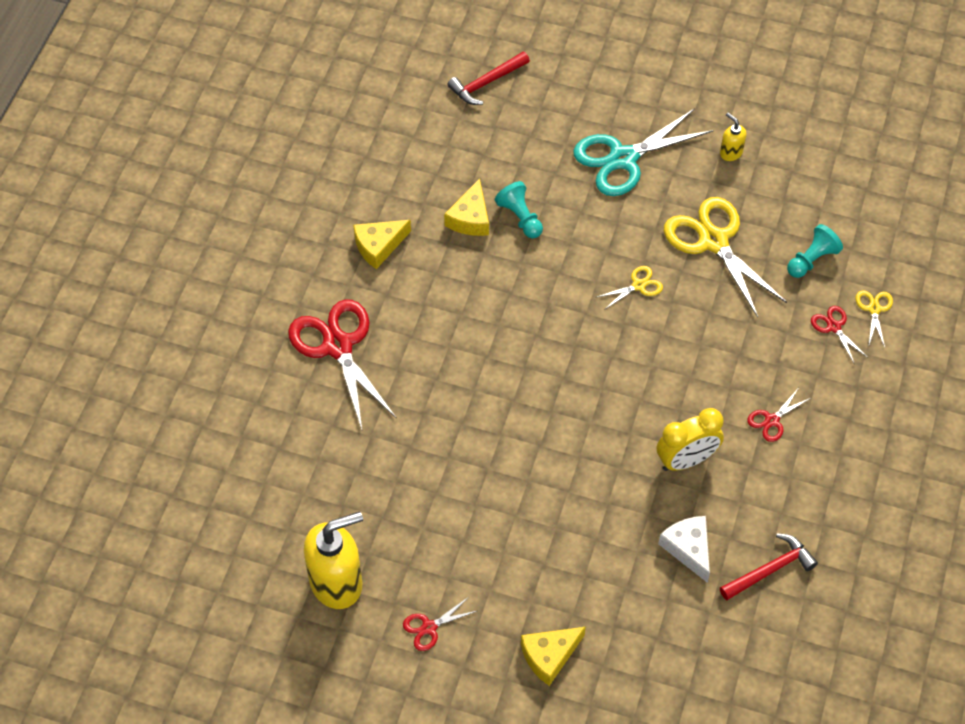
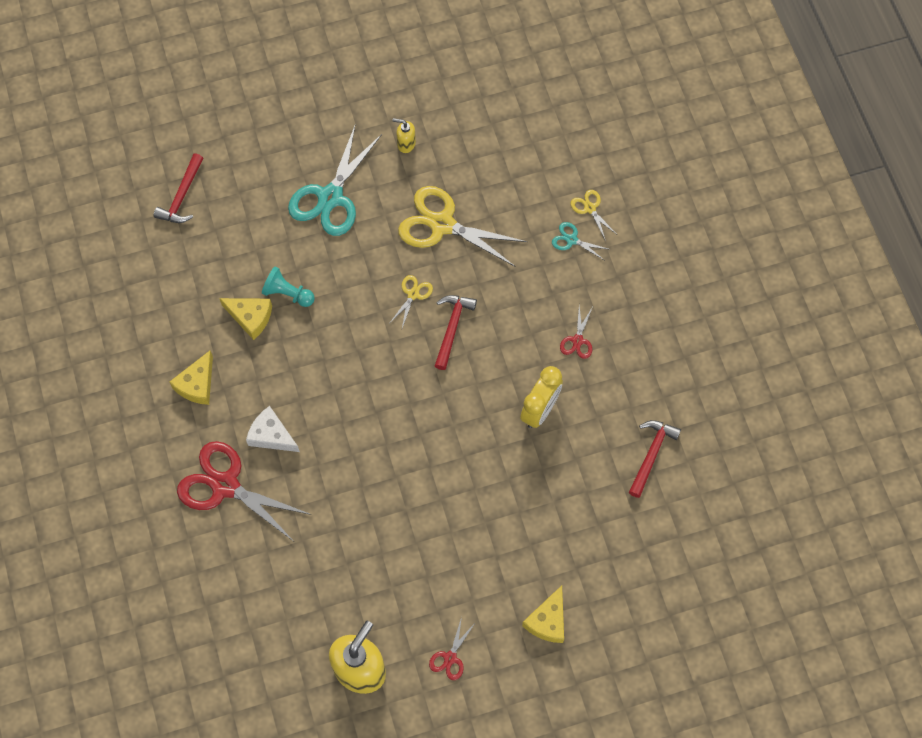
camera: 35 degrees left, 10 degrees up
(470, 218) = (250, 317): yellow cheese -> yellow cheese turned 45 degrees counterclockwise
(654, 336) = (452, 328): none -> red hammer
(688, 548) = (586, 476): white cheese -> white cheese (271, 435)
(811, 260) = (521, 196): turquoise pawn -> none
(834, 327) = (571, 240): red scissors -> turquoise scissors

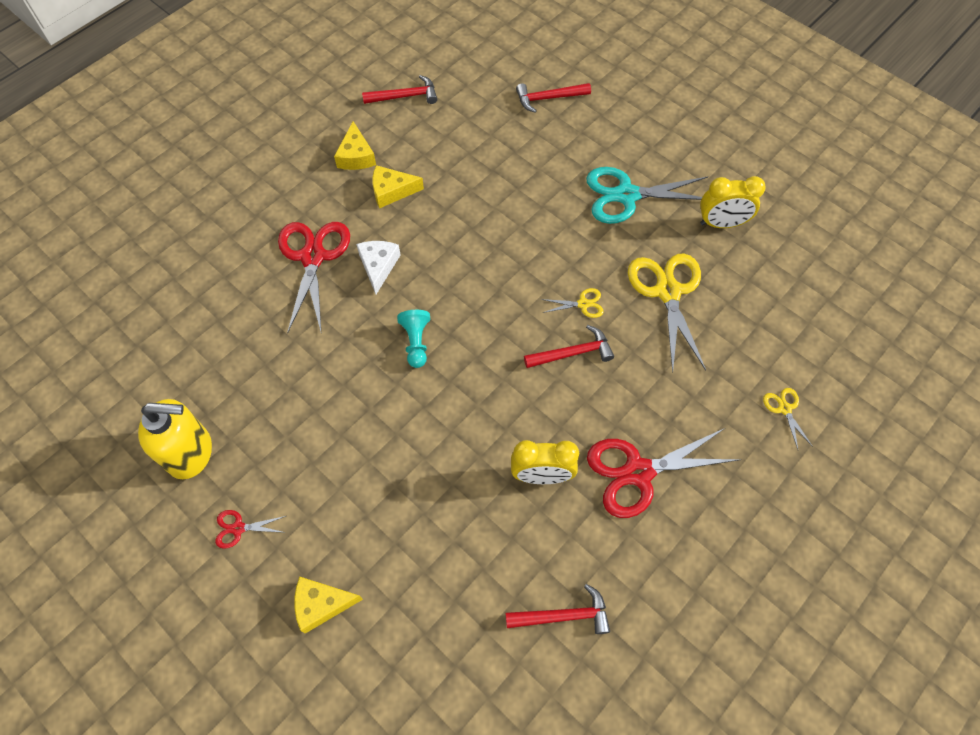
camera: 60 degrees right, 5 degrees down
(91, 317) = (405, 96): none -> red hammer
(250, 317) = (476, 196): yellow cheese -> yellow cheese (356, 156)
(288, 293) = (516, 211): turquoise pawn -> turquoise pawn (416, 342)
(406, 144) = (721, 223): yellow soap dispenser -> yellow clock
(571, 240) = (739, 410): turquoise scissors -> none
(577, 340) = (638, 472): red scissors -> red scissors, size x2.19
(590, 208) = (784, 409): yellow scissors -> yellow scissors turned 45 degrees counterclockwise

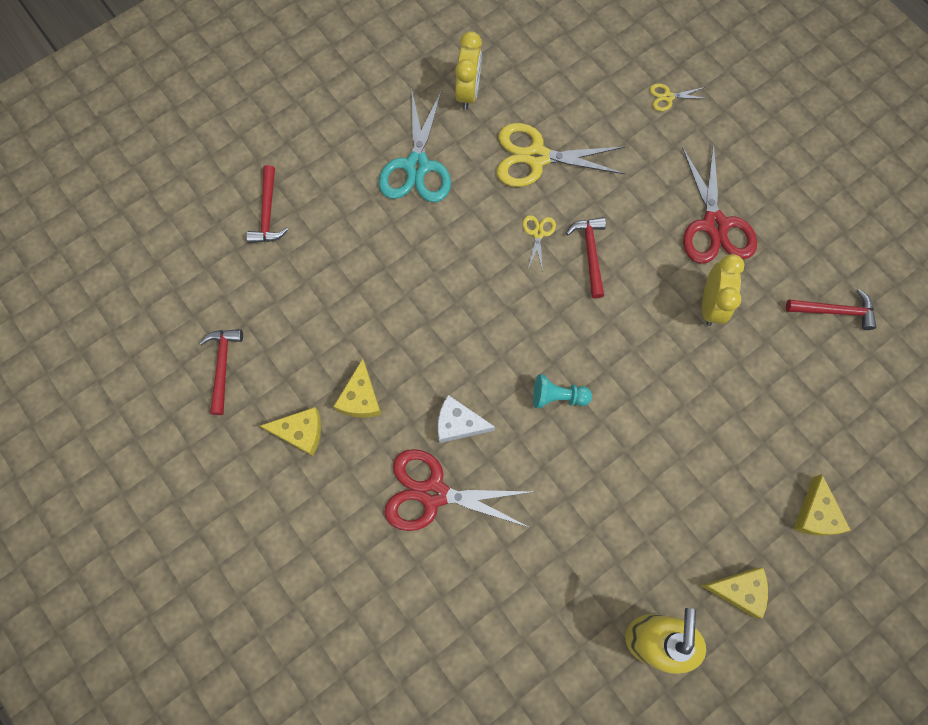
camera: 80 degrees left, 10 degrees up
(238, 528) = (738, 590): red scissors -> yellow cheese
(563, 615) = (834, 311): red hammer -> red hammer turned 90 degrees clockwise

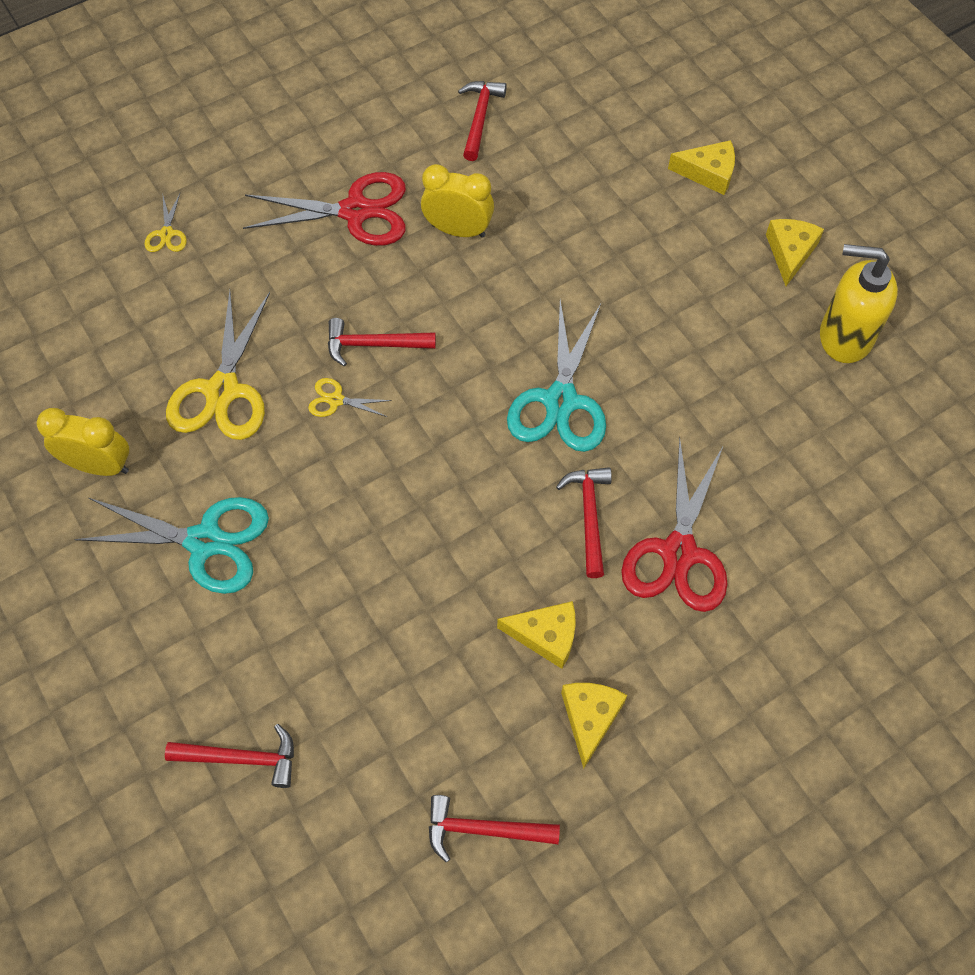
camera: 85 degrees left, 10 degrees down
(458, 424) = (589, 516): white cheese -> red hammer
(557, 396) = (560, 401): turquoise pawn -> turquoise scissors

